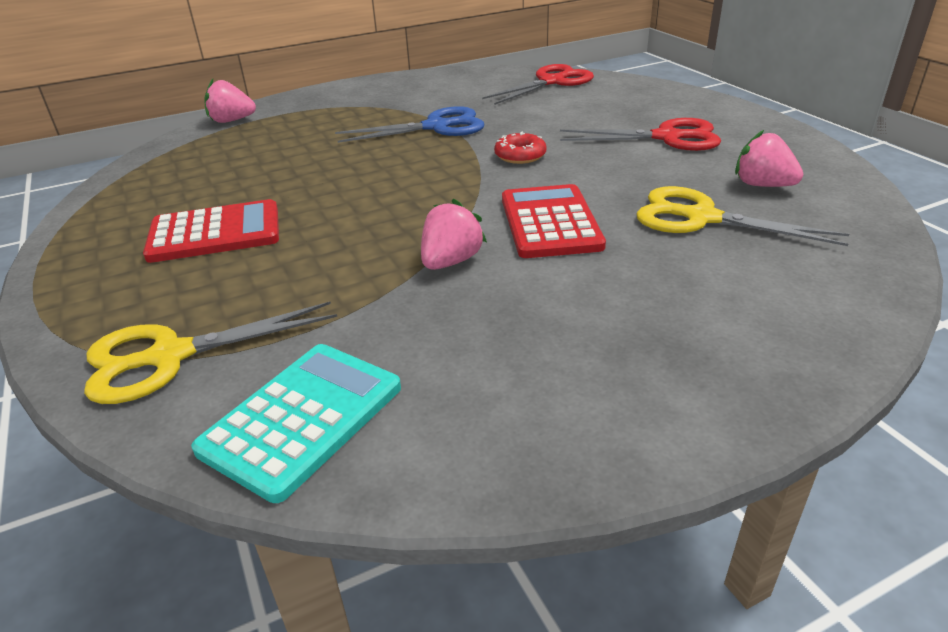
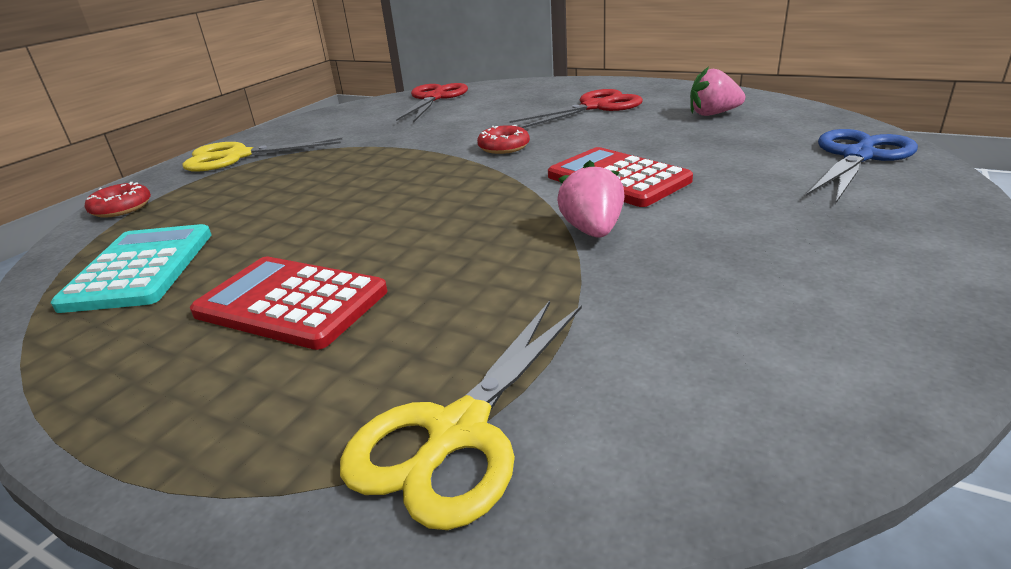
camera: 35 degrees left, 5 degrees down
(215, 233) = (291, 303): red calculator -> red calculator turned 105 degrees counterclockwise
(231, 121) = (121, 208): pink strawberry -> red donut
(302, 418) = (711, 403): turquoise calculator -> turquoise calculator (140, 269)
(436, 127) = (385, 150): blue scissors -> blue scissors (858, 156)
(701, 218) = (714, 142): yellow scissors -> yellow scissors (237, 156)

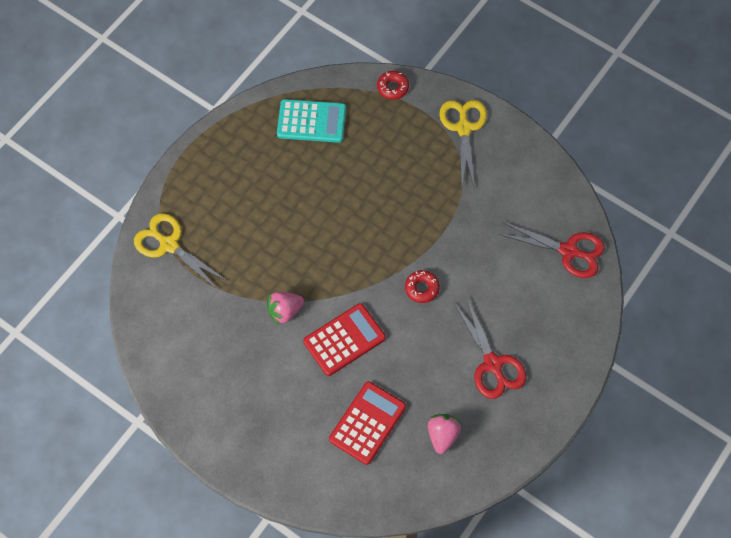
camera: 95 degrees right, 35 degrees up
(291, 303) = (260, 188): red calculator -> red calculator (367, 423)
(592, 231) = (285, 311): pink strawberry -> pink strawberry turned 150 degrees clockwise
(858, 156) = (330, 476): blue scissors -> none

